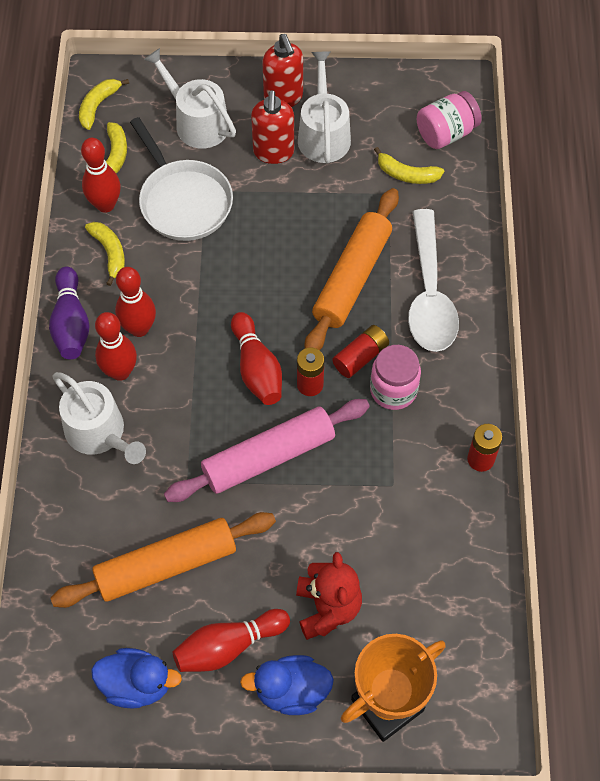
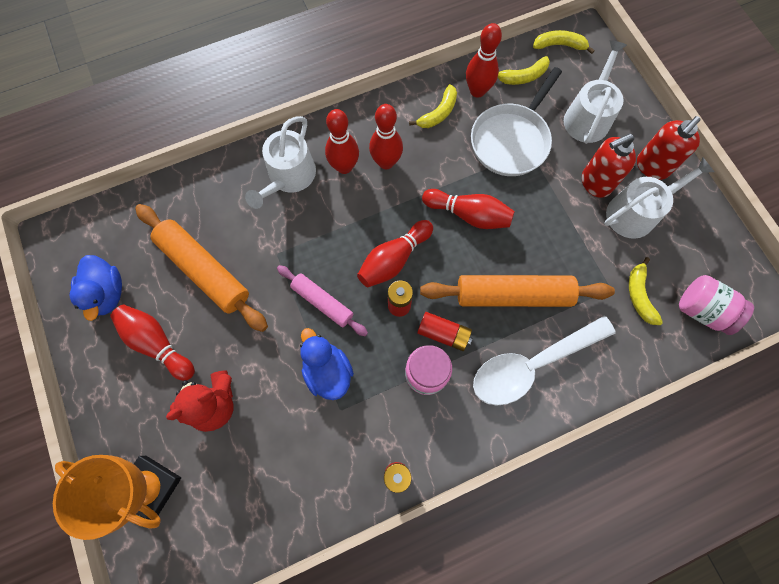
camera: 65 degrees right, 10 degrees up
(71, 323) = (367, 117): purple bowling pin -> none
(245, 278) = (468, 214): none -> red bowling pin
(268, 456) = (322, 302): pink rolling pin -> pink rolling pin, size x0.60
(291, 691) = (137, 406): blue duck -> blue duck (327, 371)

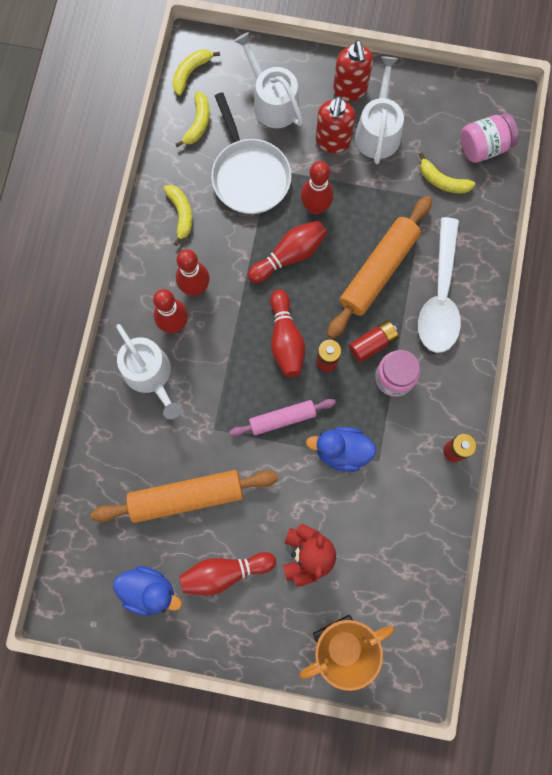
camera: 55 degrees left, 5 degrees up
(477, 91) = (184, 168): red bowling pin -> red bowling pin (315, 207)

